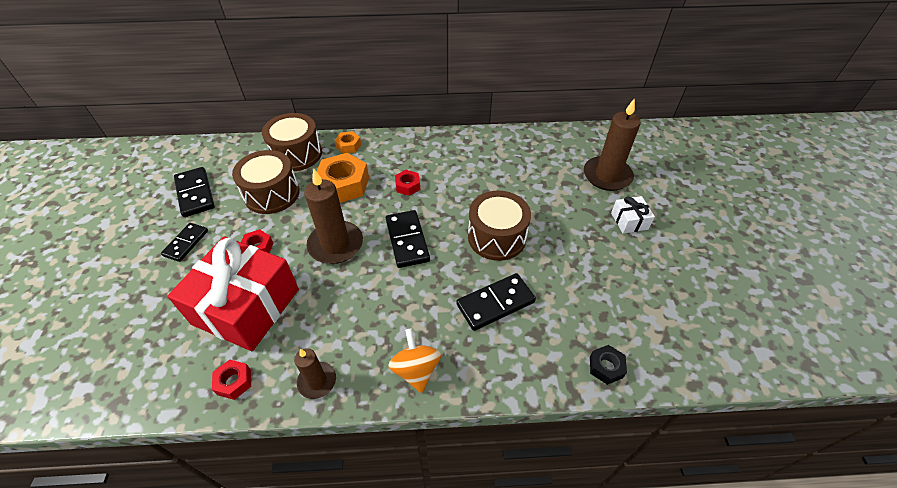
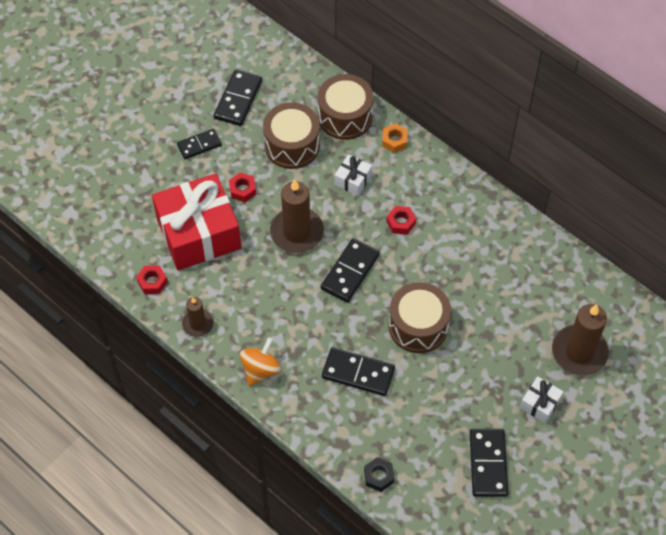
camera: 45 degrees right, 10 degrees up
(344, 184) = (353, 180): orange nut -> white gift
(656, 285) = (488, 464): none -> black domino

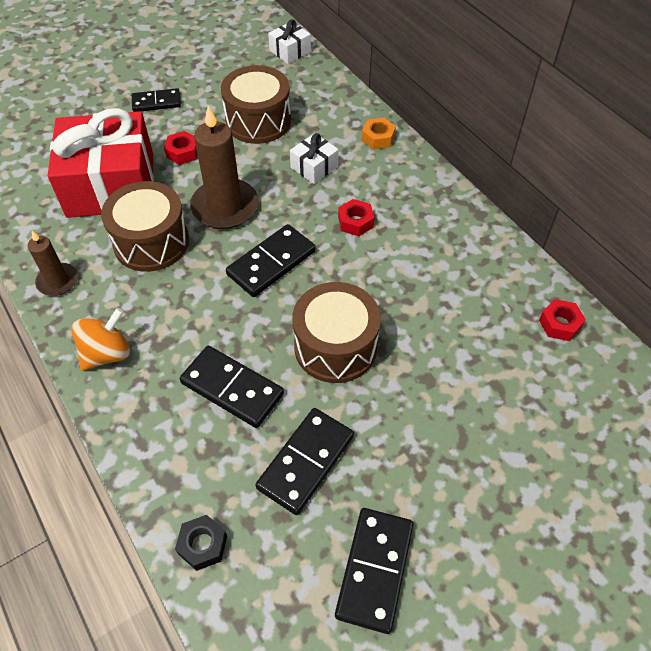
camera: 15 degrees right, 5 degrees down
(152, 282) = (30, 224): red nut -> red nut (559, 324)
(238, 99) = (219, 70): black domino -> black domino (306, 462)
(345, 117) = (329, 106): brown drum -> brown drum (151, 242)
(540, 403) = (479, 495): white gift -> white gift (290, 51)
(579, 352) = (555, 434): brown candle -> none

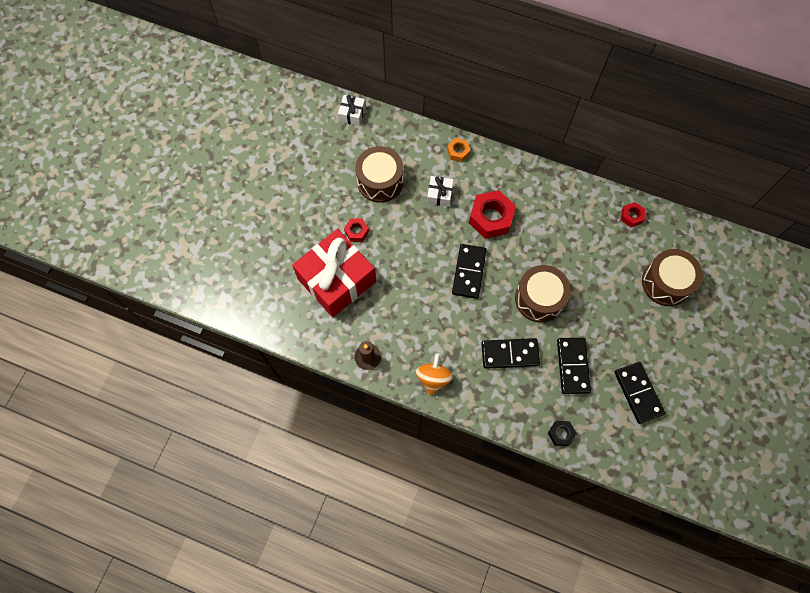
camera: 35 degrees left, 15 degrees up
(151, 242) = (394, 301): brown drum -> brown drum (666, 283)
(156, 102) = (306, 205): black domino -> none
(225, 207) = (414, 253): brown candle -> none
(355, 222) = (491, 218): red nut -> red nut, size x1.93

